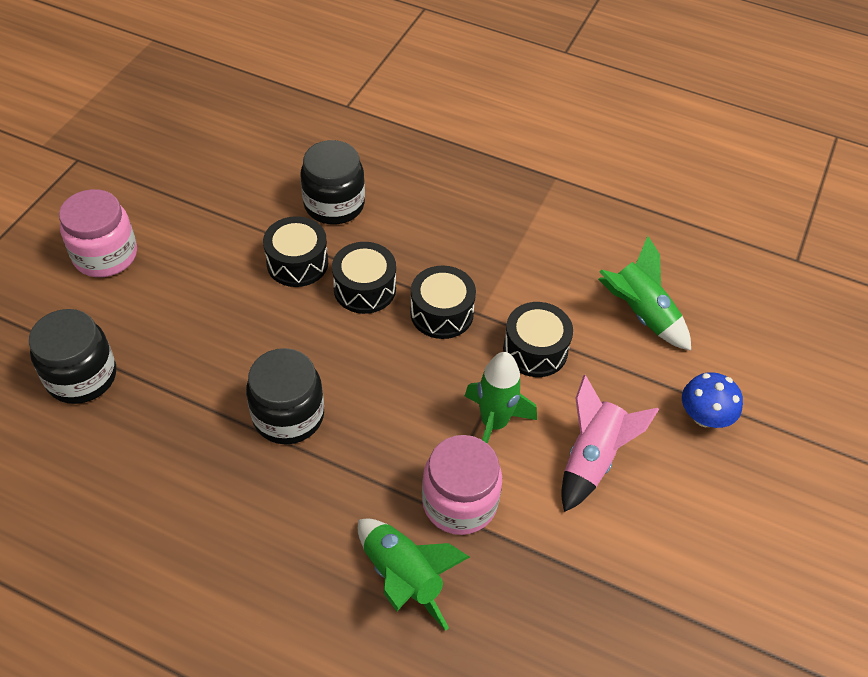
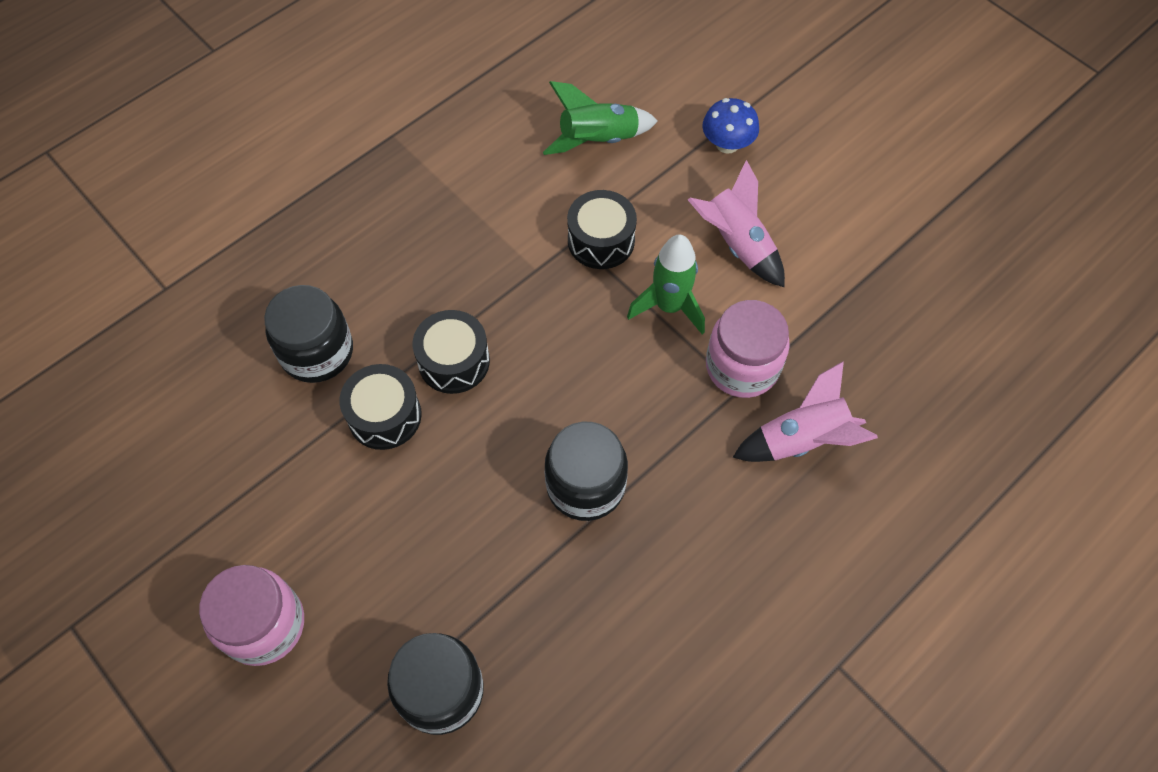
camera: 65 degrees left, 10 degrees up
(403, 577) = (801, 440): green rocket -> pink rocket
(442, 313) = (520, 302): black drum -> none

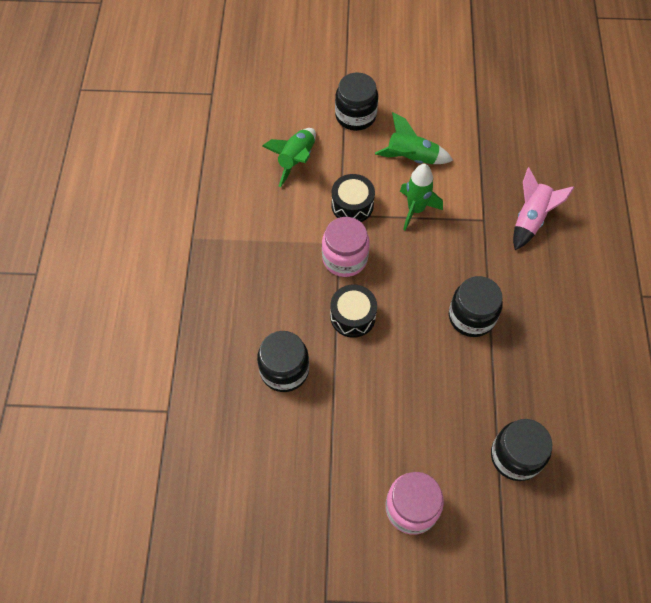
camera: 45 degrees left, 0 degrees up
(384, 416) = (351, 369): black drum -> none
(727, 144) = (355, 116): blue mushroom -> black jar
(736, 245) = (411, 158): pink rocket -> green rocket
(742, 366) = (474, 209): pink jar -> pink jar (345, 258)

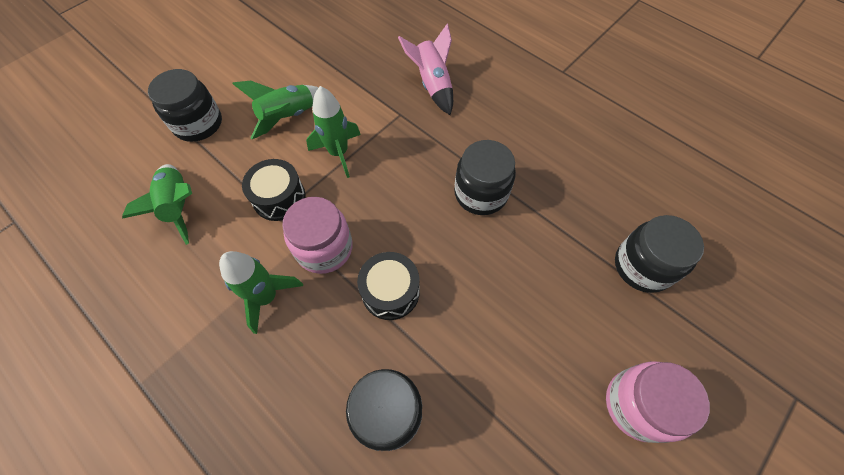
camera: 50 degrees left, 0 degrees up
(288, 254) = (267, 297): none -> green rocket

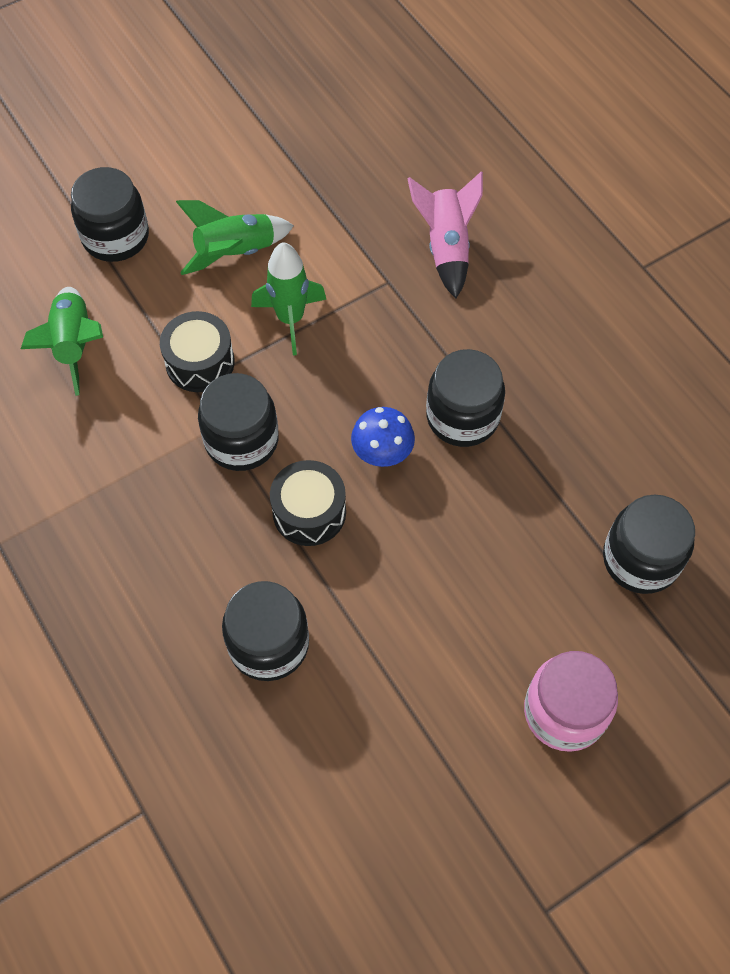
camera: 15 degrees right, 0 degrees up
(267, 297) = (159, 482): green rocket -> none
(324, 248) = (241, 440): pink jar -> black jar
(432, 232) = (382, 452): none -> blue mushroom

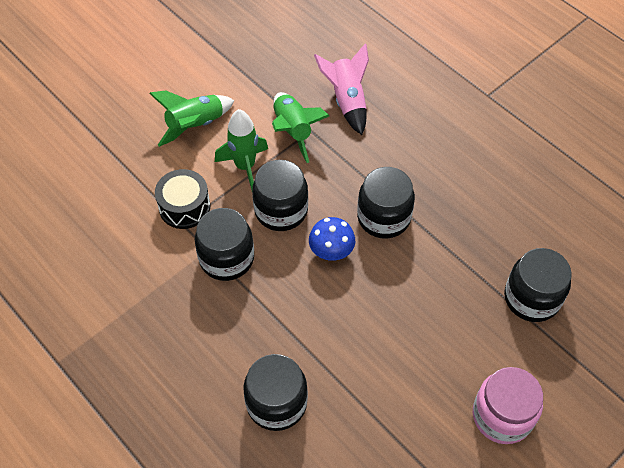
camera: 10 degrees left, 5 degrees down
(74, 345) = (88, 208): green rocket -> green rocket (293, 131)
(116, 237) = (104, 126): black jar -> black jar (281, 210)
(309, 512) = (287, 302): black drum -> none

